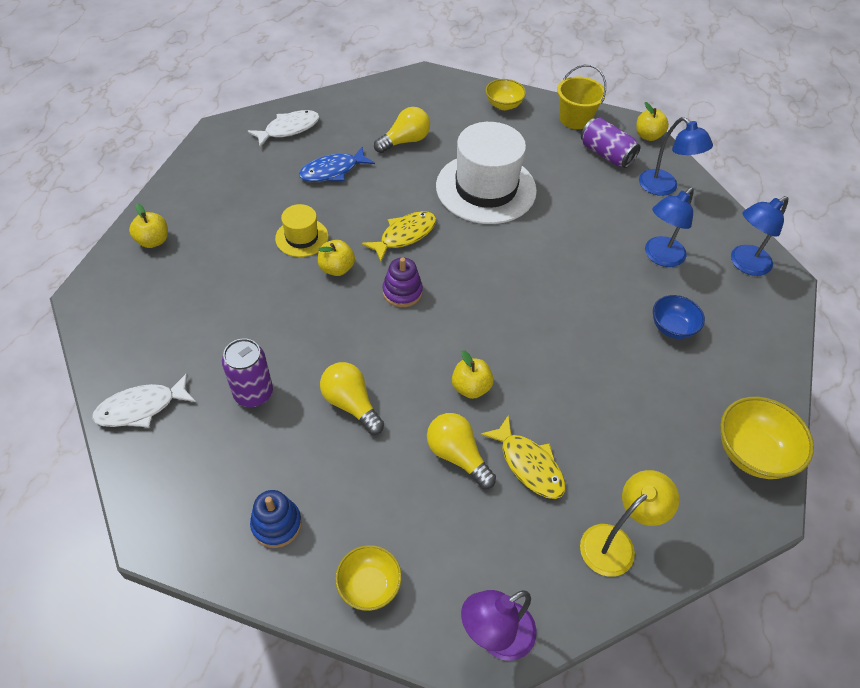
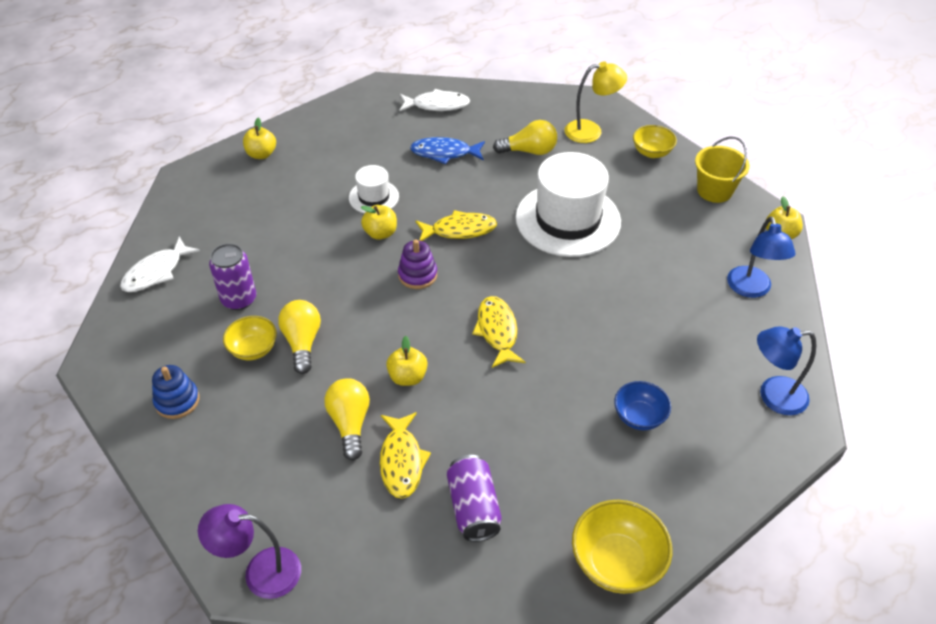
camera: 35 degrees right, 5 degrees down
(141, 407) = (156, 272): white fish -> white fish turned 60 degrees counterclockwise
(302, 237) = (374, 197): yellow hat -> white hat
(369, 585) = (203, 480): yellow bowl -> yellow bowl (253, 349)
(510, 310) = (497, 331): none -> yellow fish
(606, 154) = (717, 235): purple can -> purple can (473, 508)
(615, 542) = (419, 561): yellow lamp -> yellow lamp (591, 131)
(659, 257) = (686, 350): blue lamp -> none

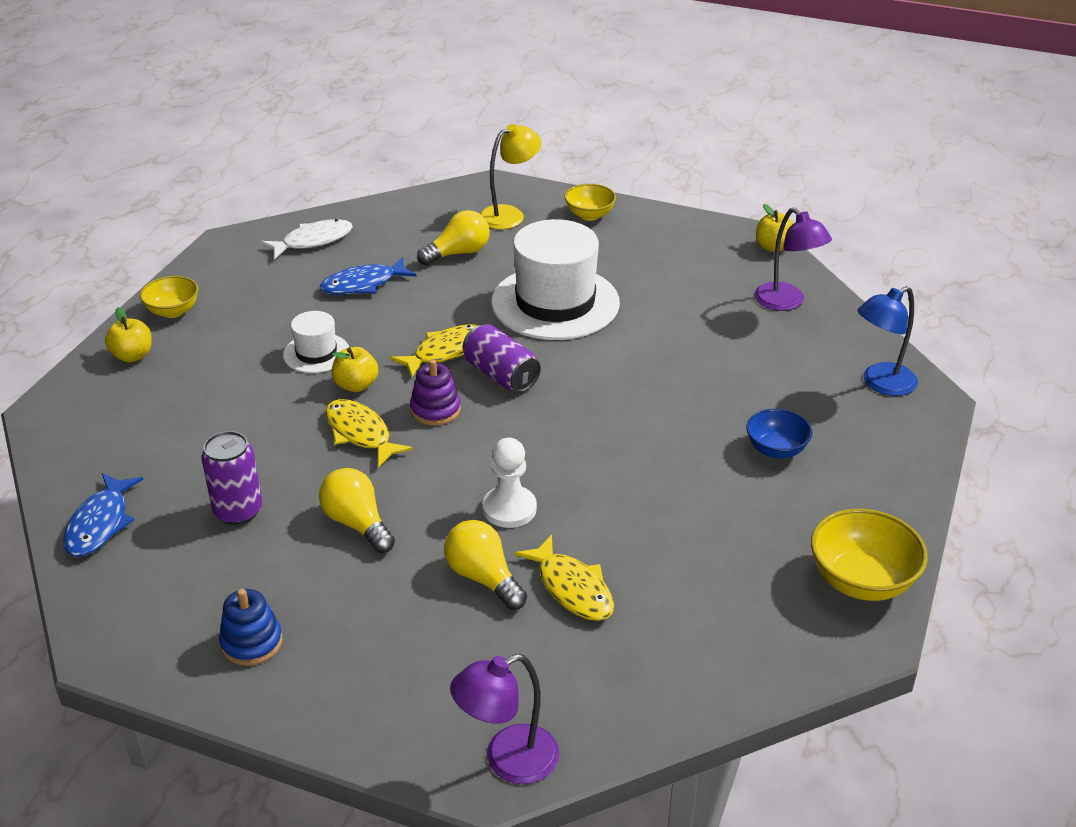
camera: 30 degrees left, 10 degrees down
(156, 272) = (100, 524): white fish -> blue fish
(253, 349) = (302, 553): yellow bowl -> yellow bowl (173, 311)
(407, 377) = (509, 509): yellow apple -> white pawn
(473, 508) = (684, 597): purple can -> purple can (501, 375)
(497, 331) = (570, 430): yellow fish -> yellow fish (360, 433)
(714, 191) = (680, 229): yellow bucket -> none
(751, 289) = (786, 302): blue lamp -> purple lamp

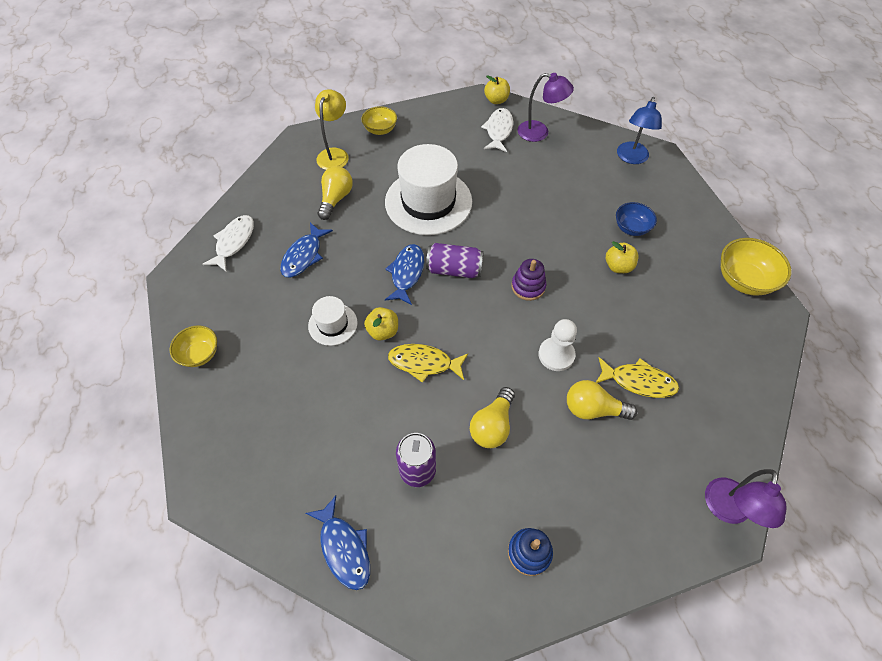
camera: 40 degrees left, 20 degrees up
(132, 356) = (213, 407): yellow apple -> yellow apple (618, 266)
(357, 523) = (492, 425): yellow light bulb -> yellow light bulb turned 75 degrees counterclockwise
(435, 410) = (446, 317): purple stacking toy -> purple stacking toy (528, 287)
(446, 351) = (407, 273): yellow fish -> blue fish
(734, 277) = (498, 130): none -> white fish

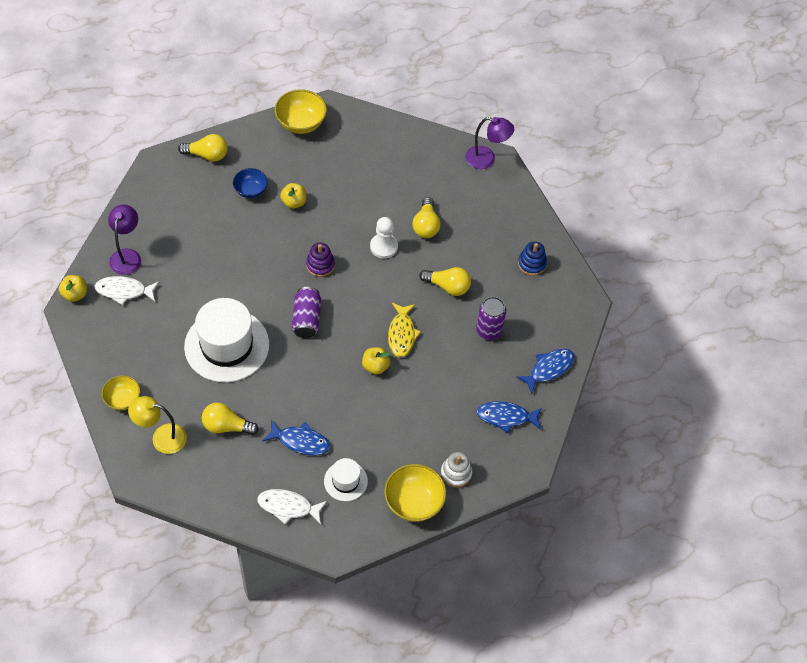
camera: 100 degrees left, 0 degrees up
(200, 354) = (414, 502): yellow bowl -> yellow bowl, size x1.55
(221, 403) = (456, 473): none -> white stacking toy
(332, 324) = (373, 405): white hat -> white hat (345, 481)
(407, 273) = (314, 355): blue fish -> blue fish (506, 417)
(631, 158) = (163, 184): blue lamp -> none
(638, 381) = (400, 197): yellow fish -> none
(676, 193) = (207, 155): none -> yellow light bulb

